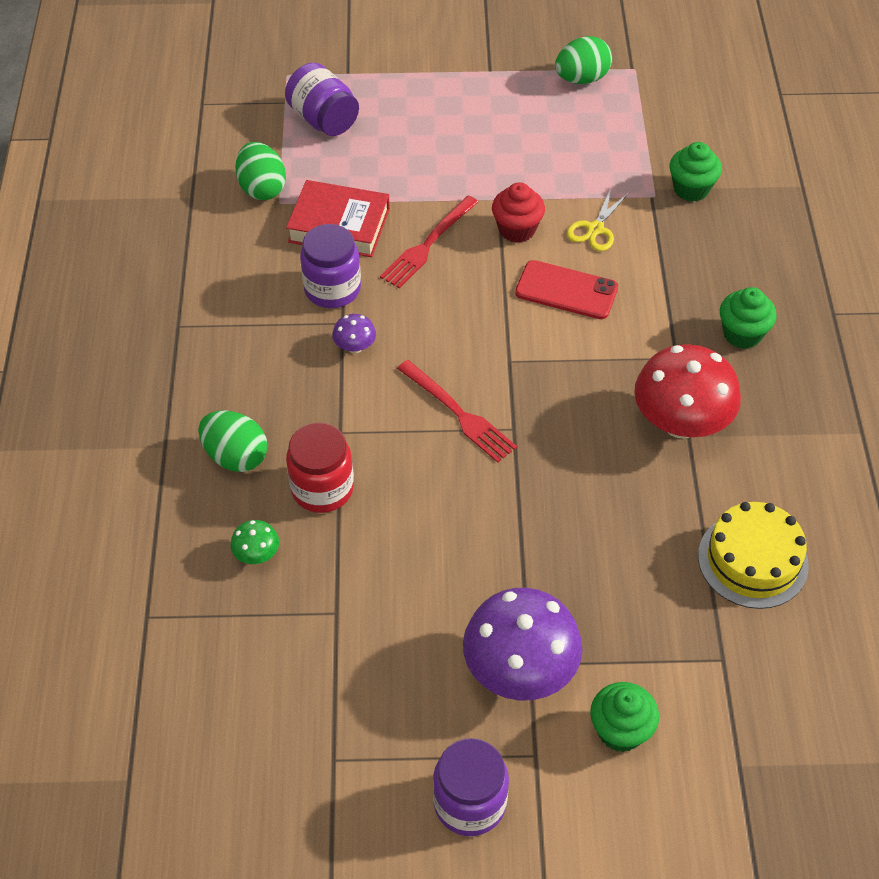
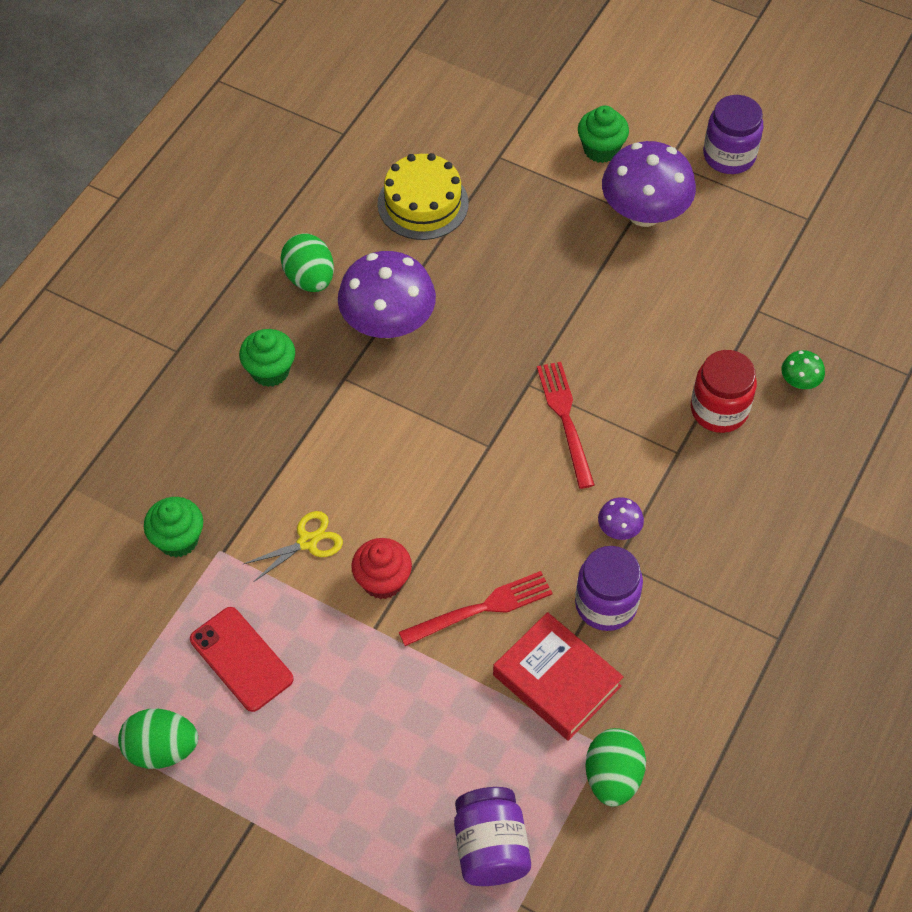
camera: 150 degrees left, 5 degrees up
(236, 456) = (780, 473): green egg -> green egg (310, 278)
(566, 290) = (386, 489): red phone -> red phone (241, 659)
(681, 422) = (388, 323): red mushroom -> purple mushroom

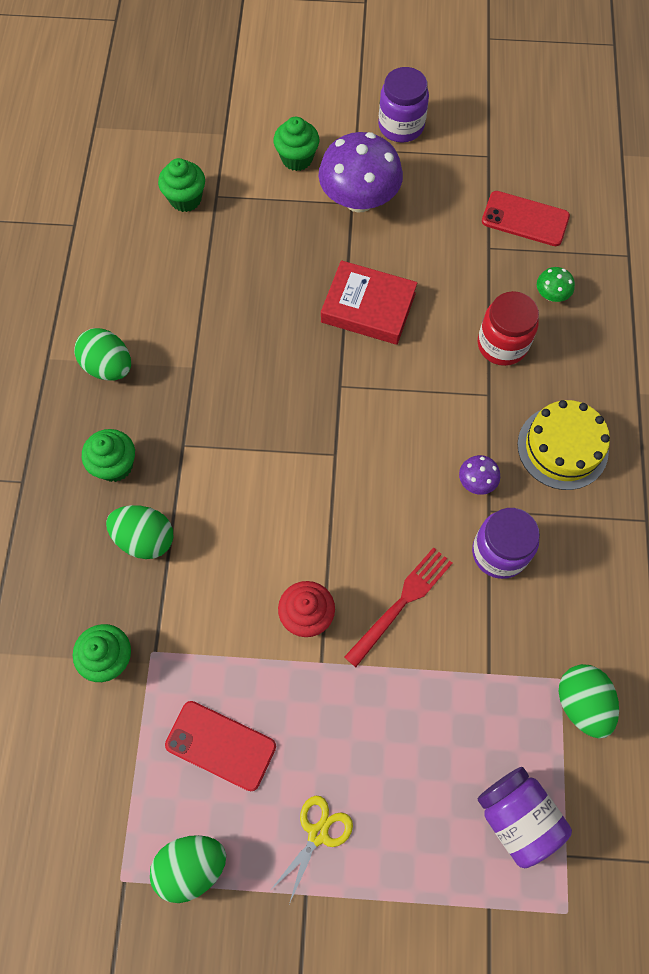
camera: 25 degrees left, 10 degrees up
(265, 448) = (145, 539): none -> green egg
(307, 542) = (225, 609): yellow scissors -> yellow scissors (318, 833)
(388, 323) = (196, 380): purple mushroom -> none
(423, 203) = (173, 261): yellow cake -> yellow cake (562, 447)
(466, 148) = (185, 199): none -> green cupcake
(557, 680) = (494, 638): red book -> red book (368, 307)
(565, 418) = (384, 403): red fork -> none
(813, 296) = (525, 219): none -> red phone

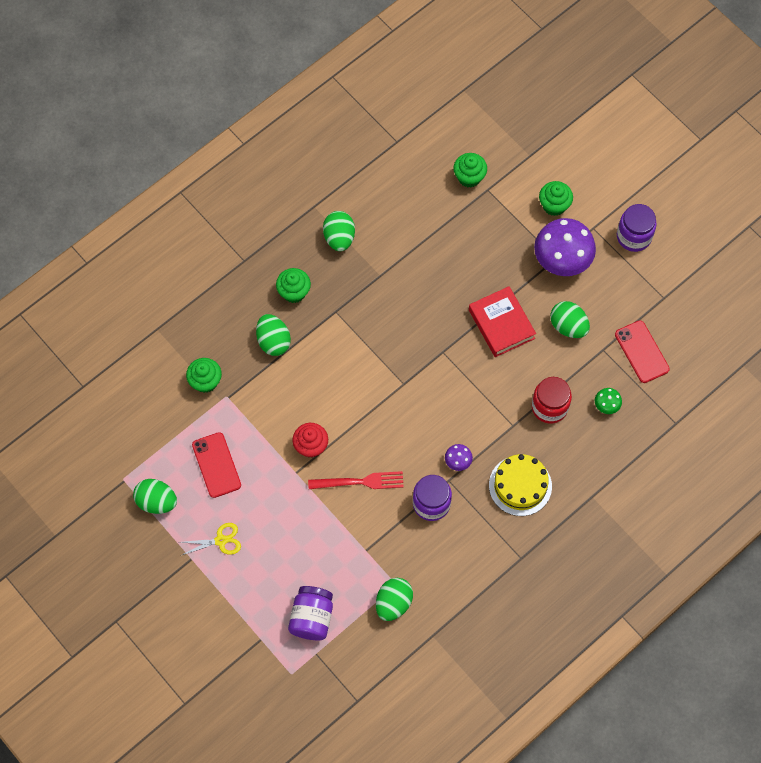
camera: 45 degrees right, 0 degrees up
(433, 254) = (568, 326): none -> green egg

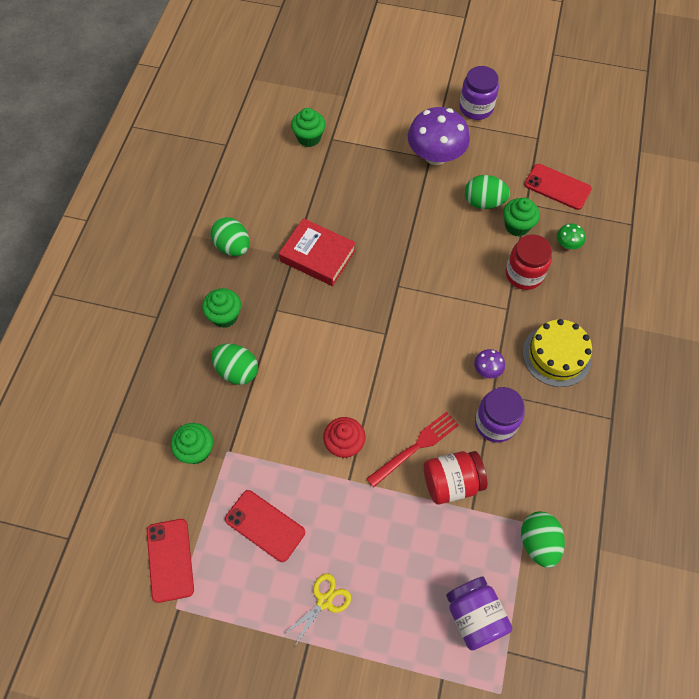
camera: 35 degrees left, 5 degrees down
(139, 445) = (170, 560): none -> red phone
(156, 501) = (228, 607): green egg -> none
(366, 523) = (451, 482): none -> red jar
(501, 324) = (428, 233): red book -> red book (318, 255)
(554, 205) = (395, 120): green cupcake -> green cupcake (517, 226)

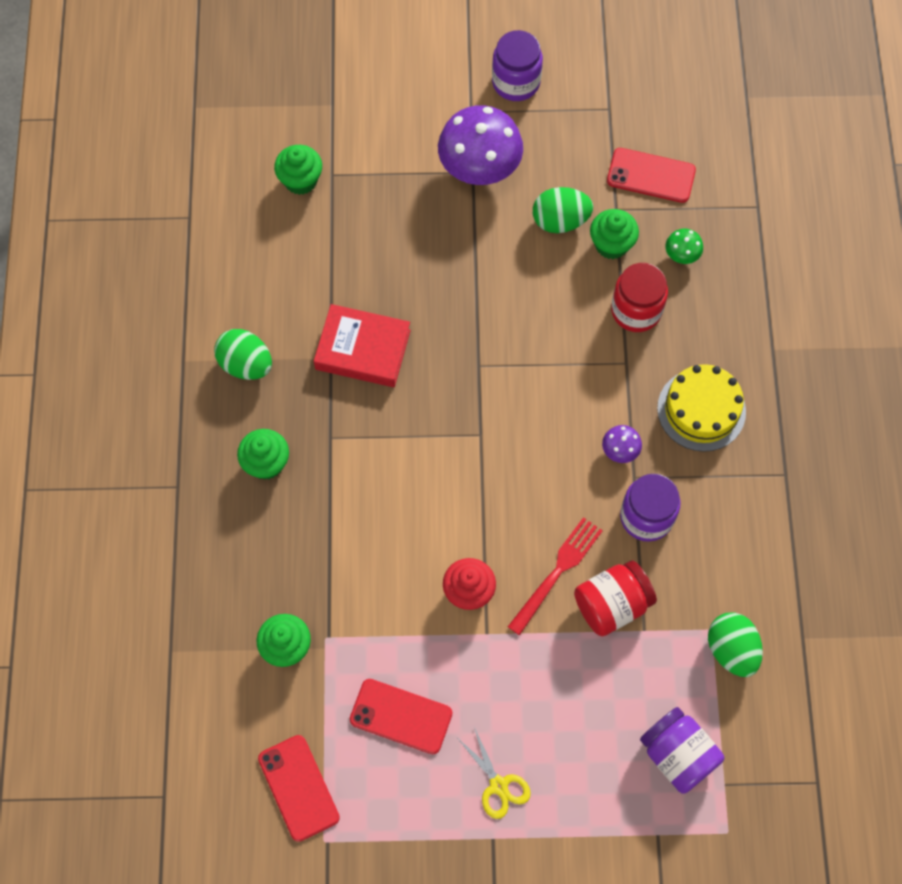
camera: 15 degrees left, 5 degrees up
(237, 371) = (305, 532): green egg -> none
(324, 601) = (498, 785): yellow scissors -> yellow scissors turned 120 degrees clockwise

